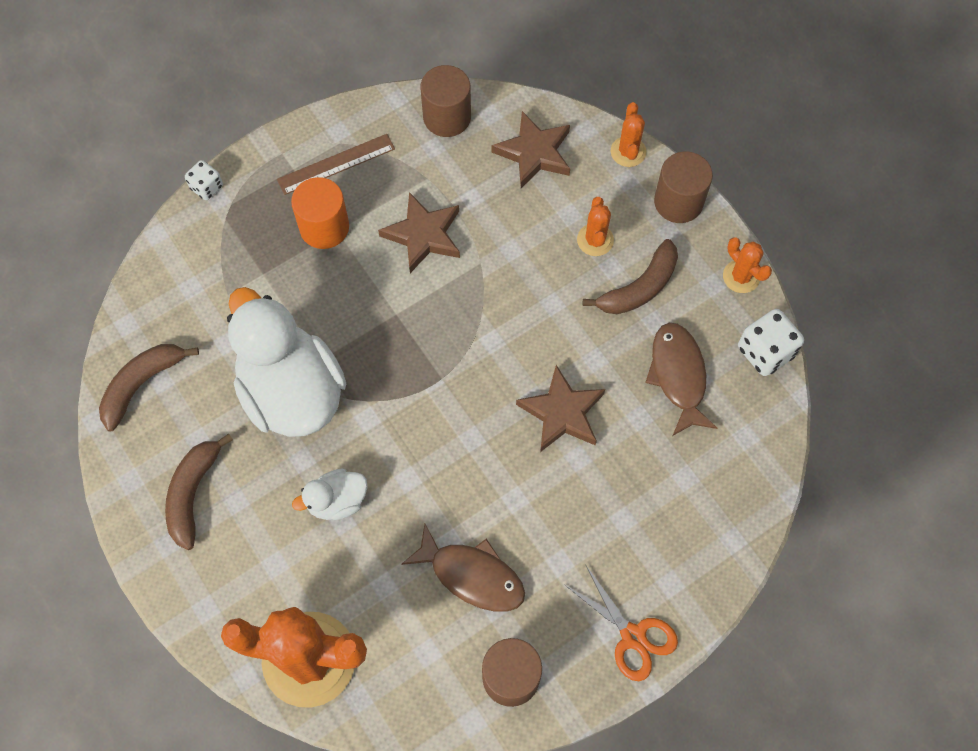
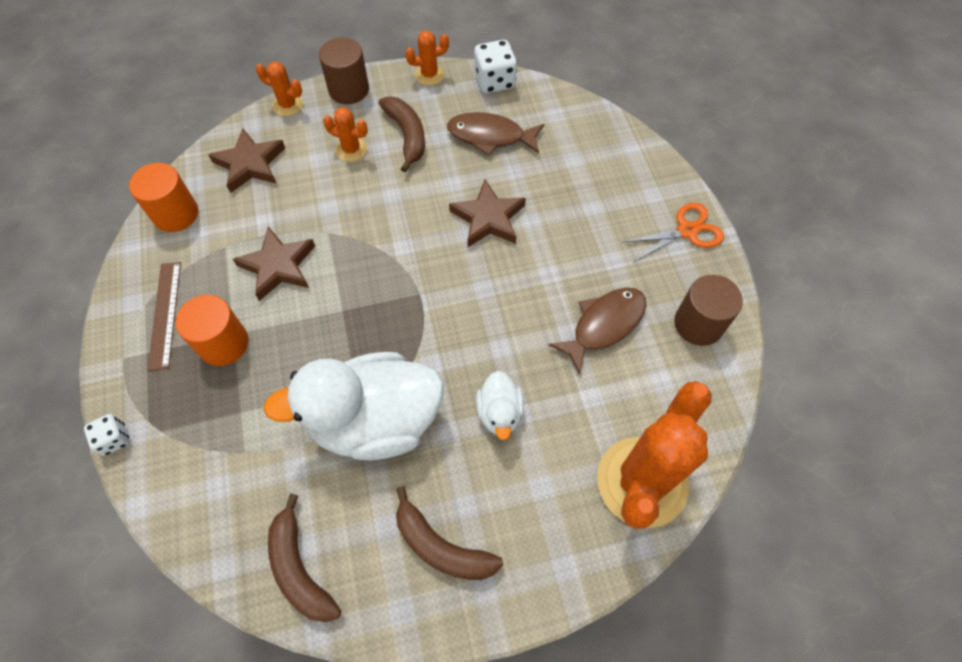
camera: 70 degrees left, 5 degrees down
(447, 117) = (175, 214): brown cylinder -> orange cylinder

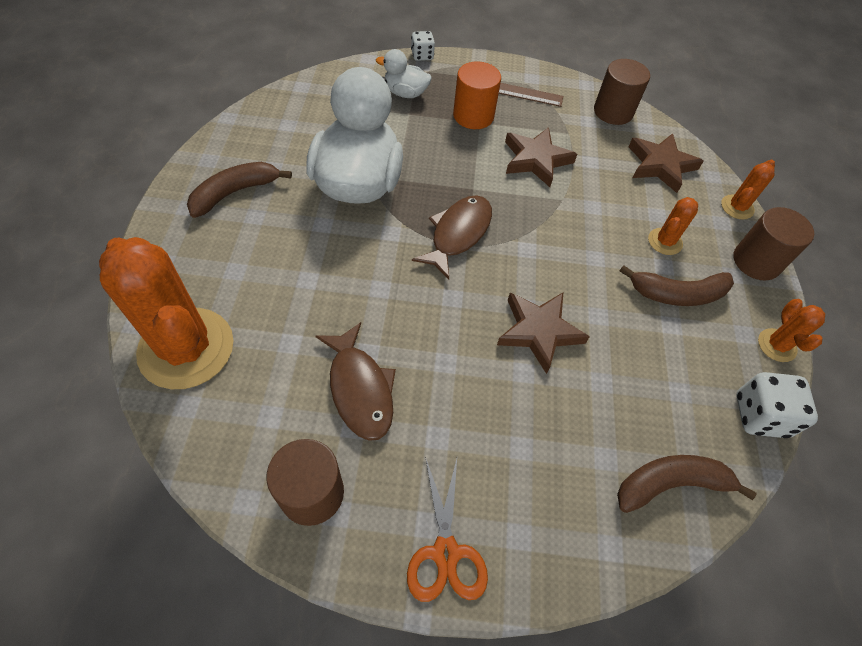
camera: 105 degrees right, 5 degrees down
(175, 214) = (613, 112): orange cylinder -> brown cylinder
(299, 568) = (275, 118): brown banana -> brown banana (670, 483)
(490, 136) = (662, 376): brown fish -> brown fish (458, 234)
(499, 413) = (317, 265): white duck -> white duck (405, 93)

